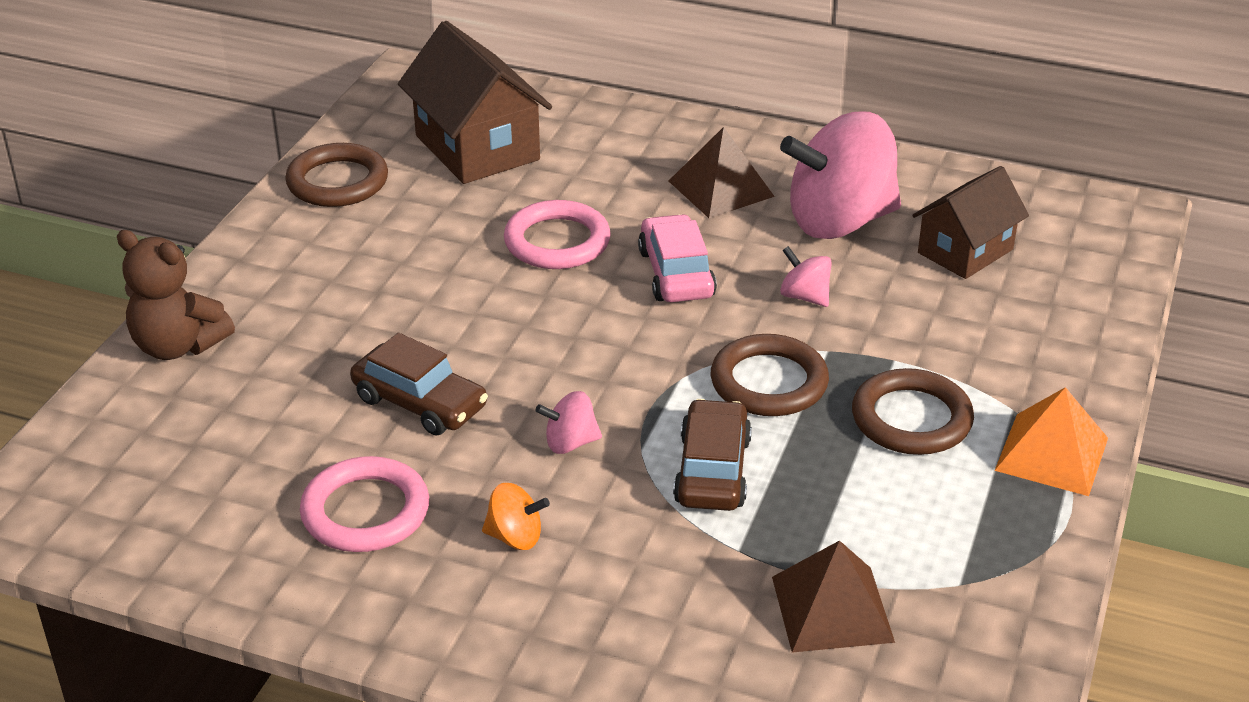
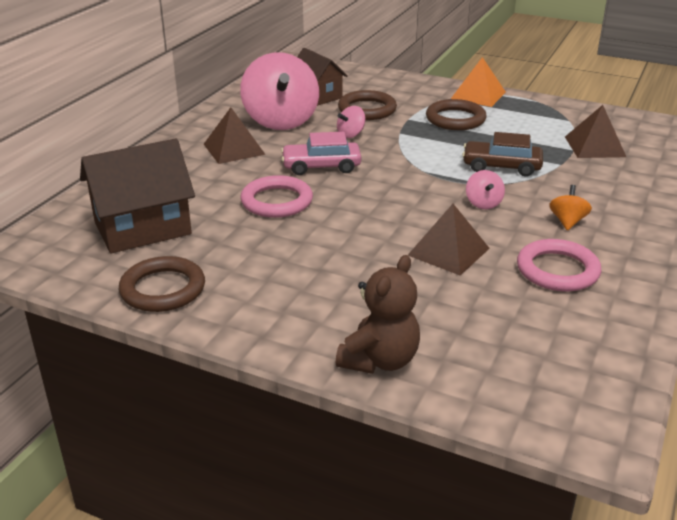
camera: 85 degrees left, 5 degrees down
(420, 403) = (448, 251): brown car -> brown pyramid
(769, 382) = (427, 148): brown ring -> brown ring (367, 109)

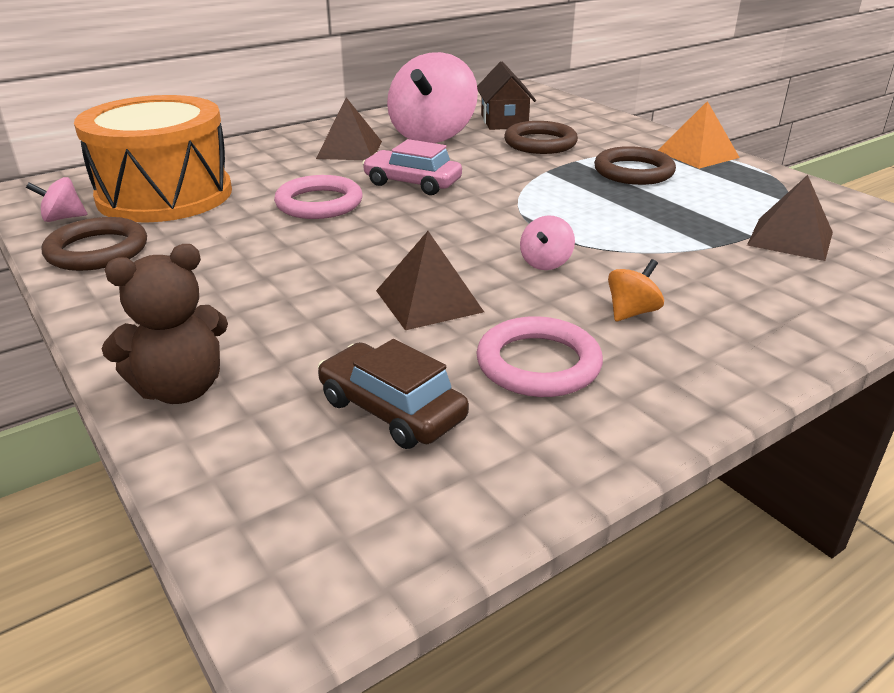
camera: 30 degrees right, 0 degrees up
(142, 228) = (165, 195): brown house -> orange drum
(351, 134) = (488, 162): pink spinning top -> pink spinning top (63, 218)
(501, 166) = (625, 230): brown car -> brown car (392, 410)

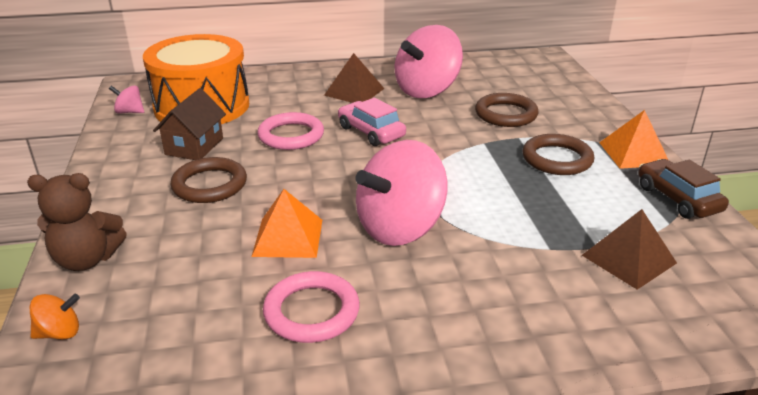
camera: 25 degrees right, 0 degrees up
(97, 250) = (128, 142): brown ring -> brown ring (209, 185)
(392, 410) = (187, 315): brown car -> brown car (677, 199)
(428, 301) = (288, 237): brown pyramid -> orange pyramid
(504, 121) = (496, 87): brown house -> brown house (194, 146)
(545, 263) = (400, 228): pink spinning top -> pink spinning top, size x2.36
(631, 312) = (421, 290): orange spinning top -> orange spinning top (59, 333)

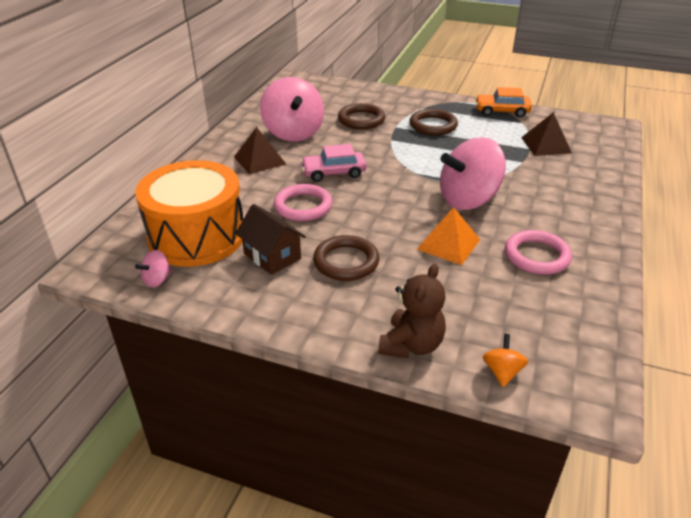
camera: 60 degrees left, 5 degrees up
(400, 228) = (468, 200): pink spinning top -> pink spinning top turned 75 degrees clockwise
(634, 153) = (447, 103): orange pyramid -> none
(677, 199) = (502, 111): brown car -> orange car

